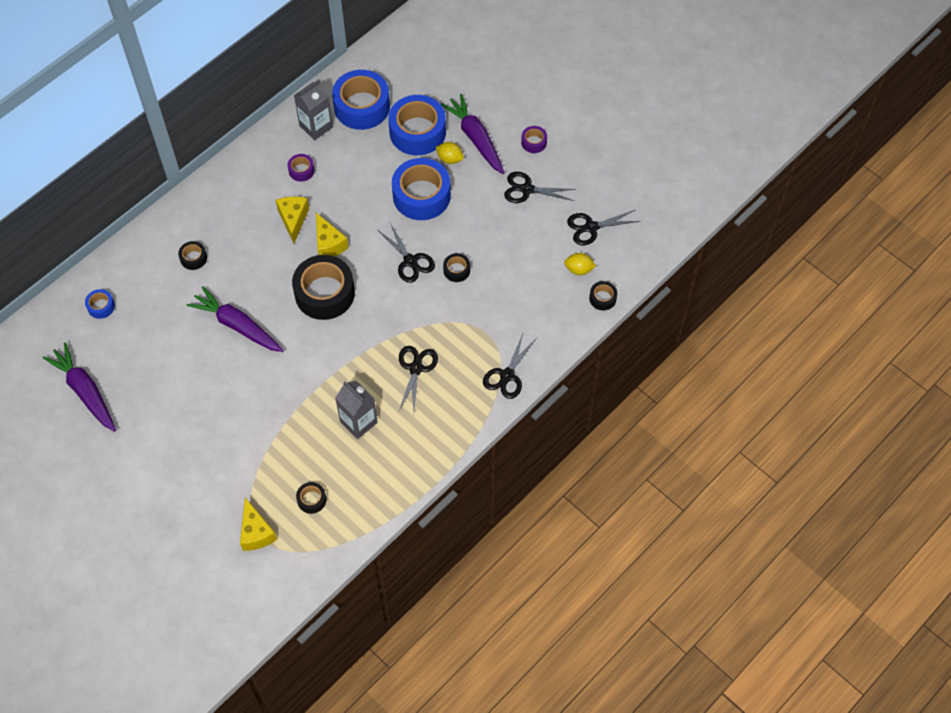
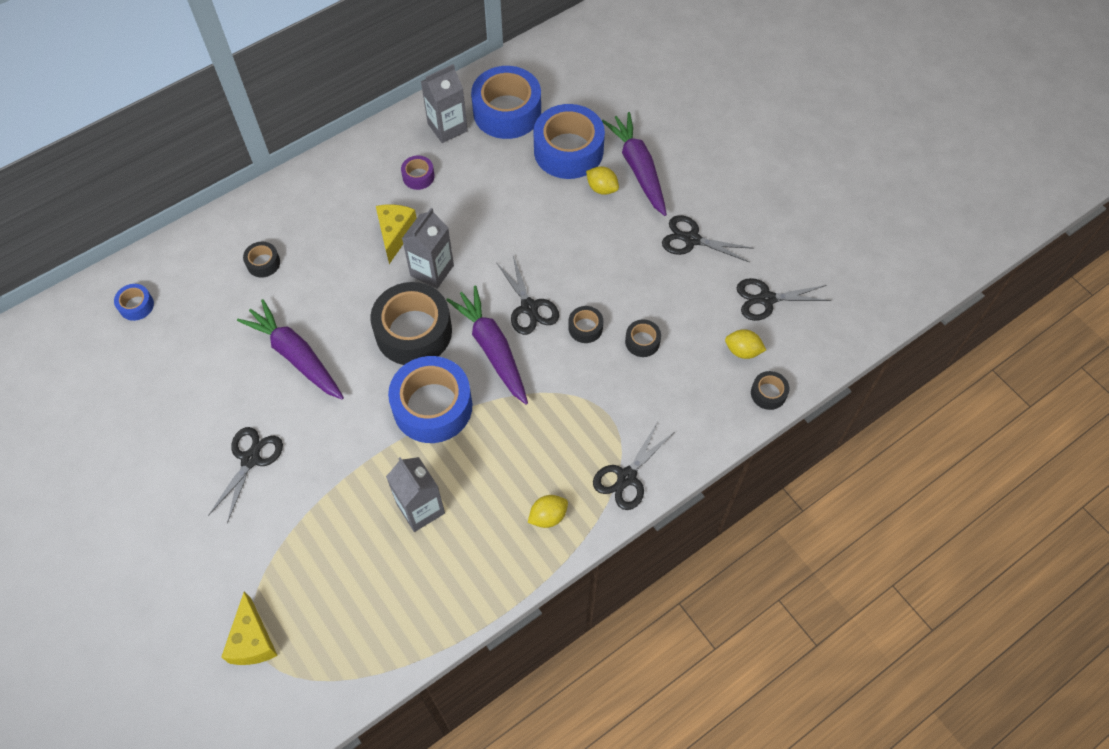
camera: 10 degrees right, 0 degrees up
(85, 391) = (87, 410): purple carrot -> purple carrot (492, 348)
(311, 500) = (336, 607): black tape -> black tape (642, 341)
(328, 244) = (432, 270): yellow cheese -> grey carton
(416, 368) = (509, 448): black scissors -> black scissors (250, 459)
(421, 195) = (558, 228): blue tape -> blue tape (432, 406)
(454, 412) = (548, 516): none -> yellow lemon
(534, 142) = (709, 183): purple tape -> none

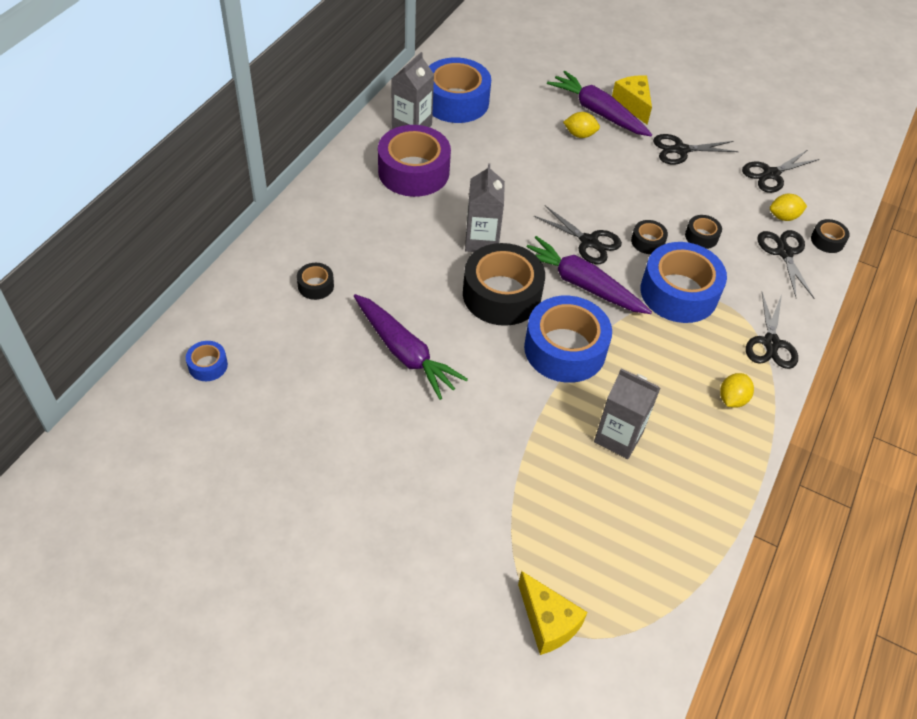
camera: 30 degrees left, 10 degrees down
(250, 459) = (425, 458): black scissors -> black scissors (784, 253)
(295, 355) = (405, 353): purple carrot -> purple carrot turned 150 degrees counterclockwise
(395, 234) = (426, 223): yellow cheese -> yellow cheese (633, 104)
(418, 176) = (413, 171): purple tape -> purple tape, size x2.22
(568, 150) = (530, 115): blue tape -> blue tape (679, 292)

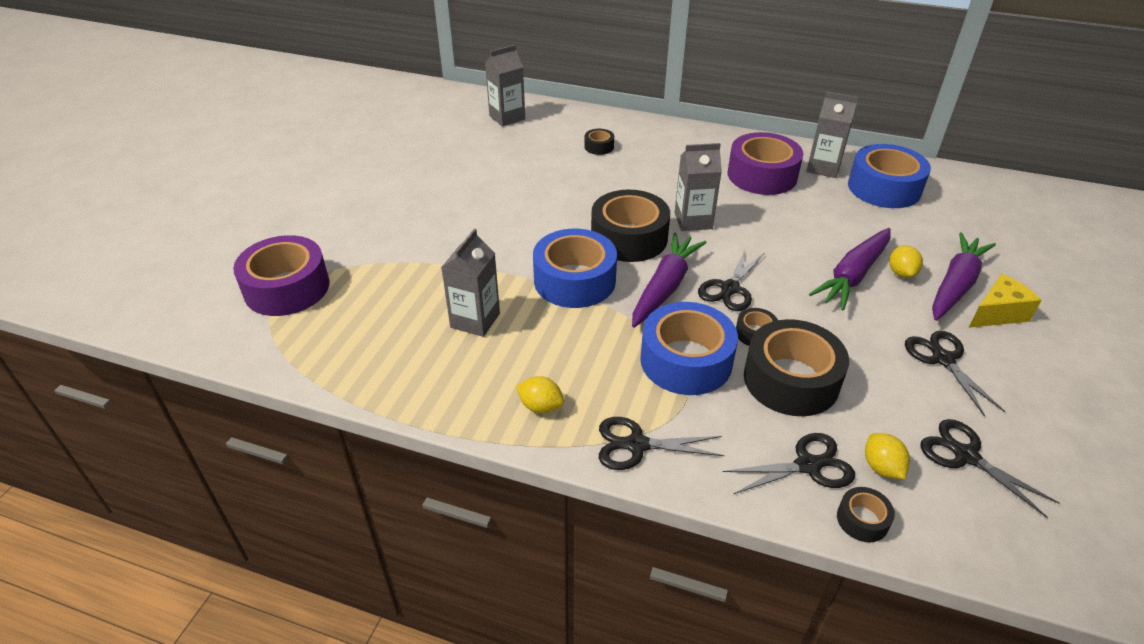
camera: 85 degrees right, 10 degrees down
(208, 365) = (507, 117): blue tape -> grey carton
(405, 353) = (543, 194): purple carrot -> purple carrot (853, 276)
(547, 622) = (287, 288): yellow cheese -> purple tape
(701, 236) = (791, 380): black tape -> black tape, size x2.22

